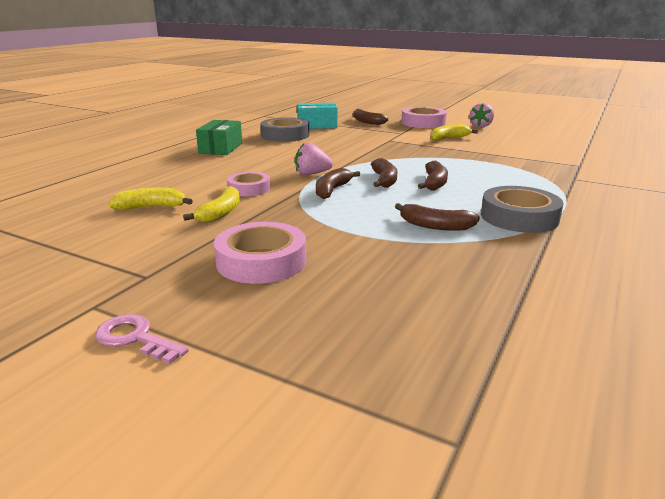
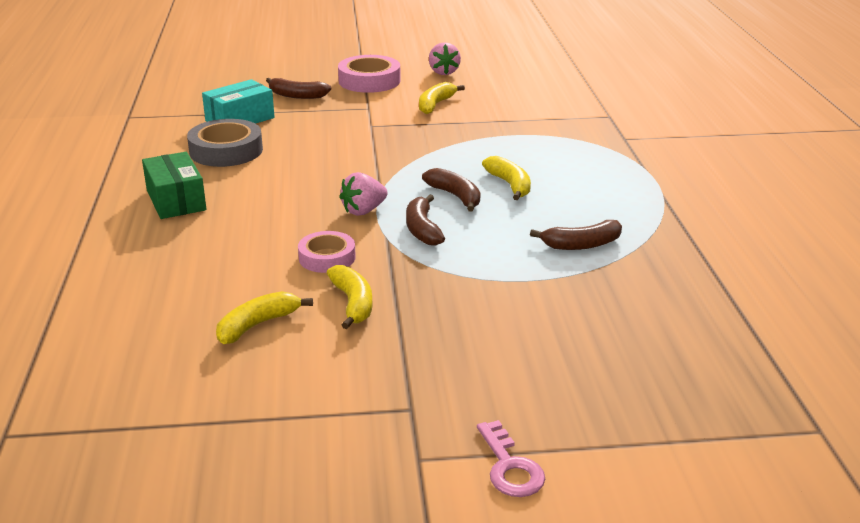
camera: 35 degrees left, 5 degrees up
(135, 338) = (510, 467): pink key -> pink key turned 105 degrees counterclockwise
(261, 261) = (490, 346): pink tape -> none
(434, 183) = (509, 185): brown banana -> yellow banana
(519, 217) = (635, 208): grey tape -> none

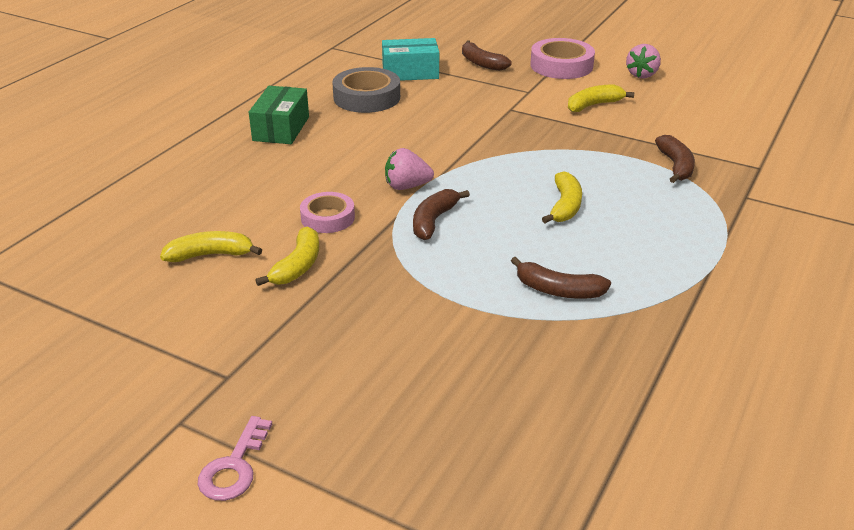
camera: 35 degrees right, 5 degrees up
(455, 196) = (501, 200): brown banana -> brown banana (675, 166)

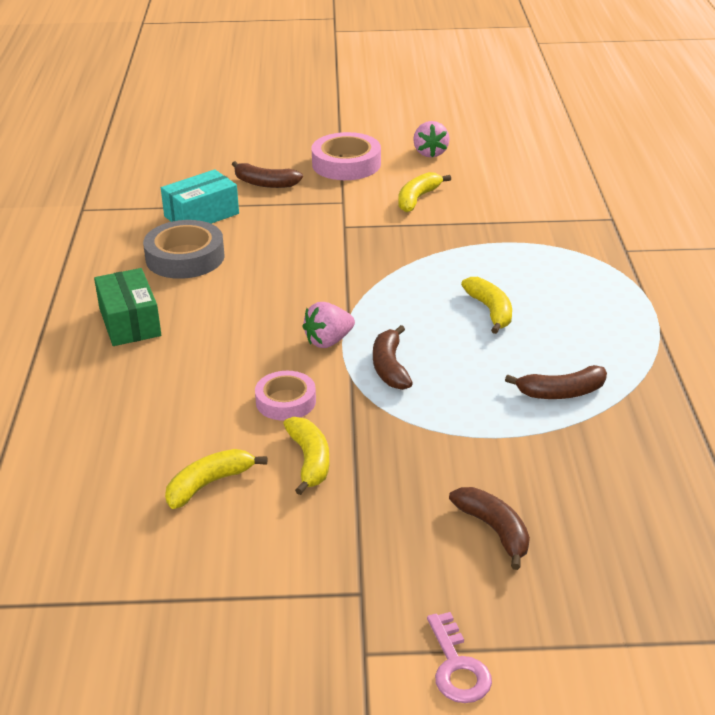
camera: 30 degrees left, 0 degrees up
(675, 166) = (545, 239): brown banana -> brown banana (494, 530)

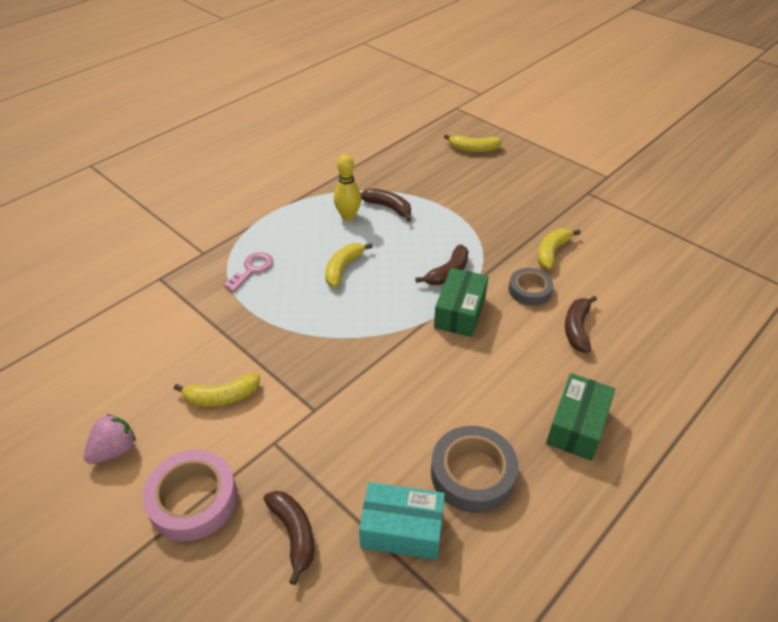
camera: 135 degrees left, 10 degrees up
(209, 484) = (616, 271): yellow banana -> yellow banana (473, 149)
(286, 401) = (529, 290): pink tape -> grey tape
(328, 341) = (460, 312): pink strawberry -> green box
(457, 667) = (577, 156): pink key -> pink key (252, 269)
(494, 530) = (506, 180): brown banana -> brown banana (577, 329)
(580, 356) = (348, 216): none -> yellow bowling pin

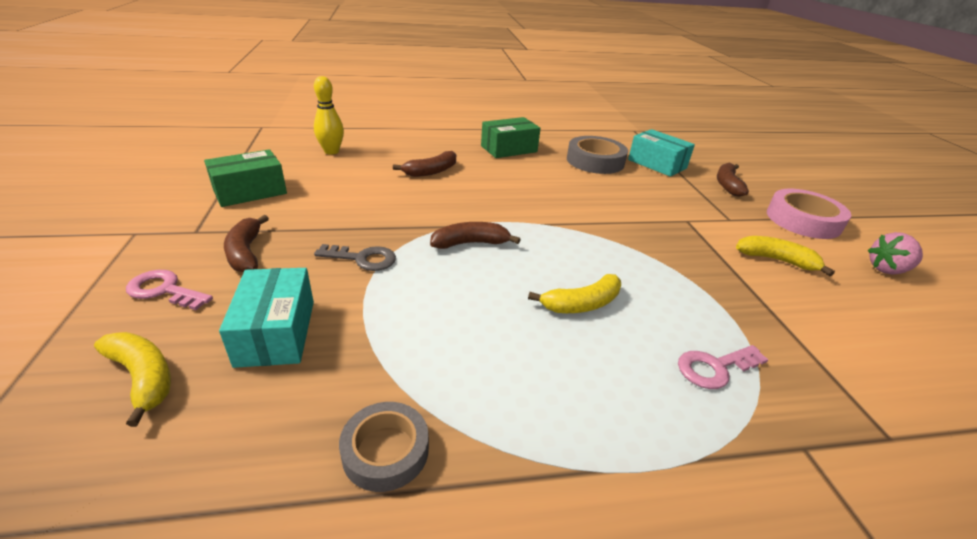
camera: 145 degrees left, 10 degrees down
(348, 216) = (509, 373): yellow bowling pin -> yellow bowling pin (331, 151)
(388, 207) = (435, 351): brown banana -> brown banana (246, 253)
(460, 180) = (276, 332): none -> turquoise box
(460, 312) = (503, 215): green box -> green box (250, 192)
(486, 227) = (363, 259): none -> grey key
(529, 290) = (422, 200): grey tape -> grey tape (385, 451)
(532, 168) = (164, 290): none -> pink key
(552, 252) = (350, 210): yellow banana -> none

